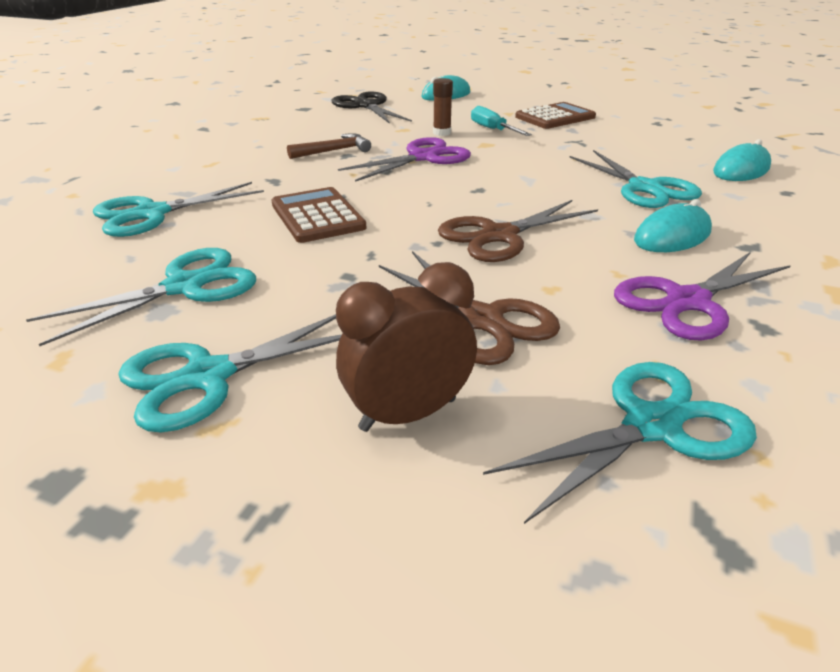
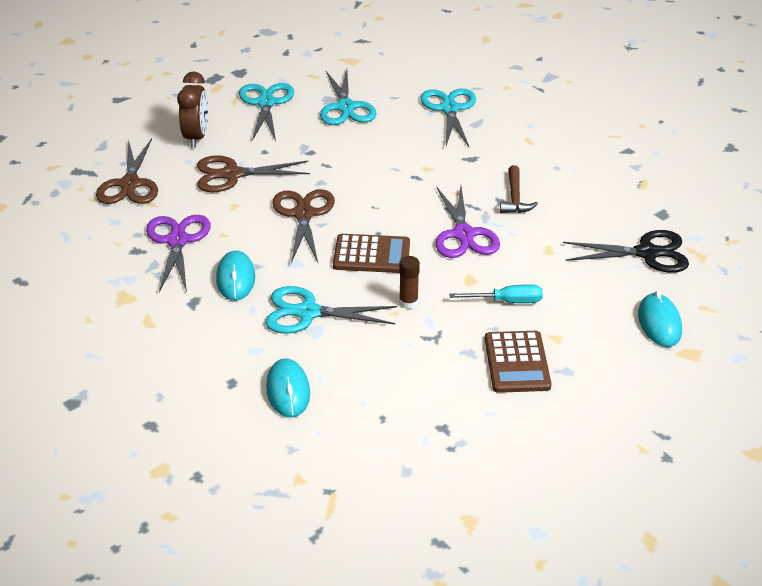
camera: 120 degrees right, 5 degrees up
(317, 216) = (393, 161): brown calculator -> brown calculator (371, 255)
(442, 133) = (520, 267): brown glue stick -> brown glue stick (408, 302)
(651, 425) = (130, 184): turquoise scissors -> brown scissors

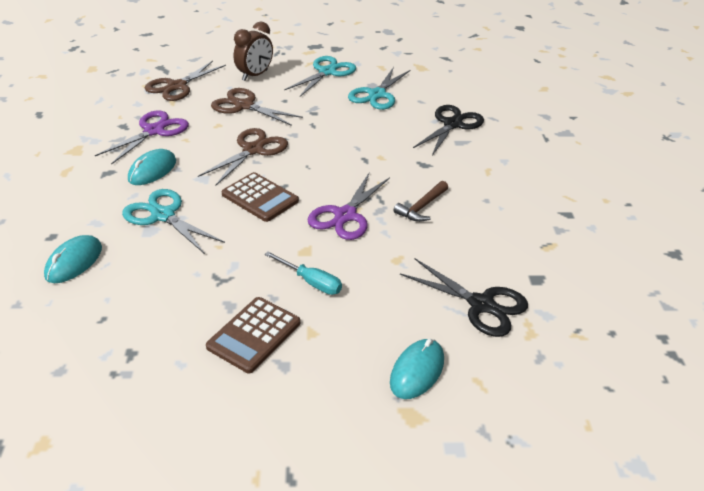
camera: 35 degrees right, 0 degrees up
(408, 302) = (238, 244): brown glue stick -> none
(449, 109) = (452, 124): turquoise scissors -> black scissors

